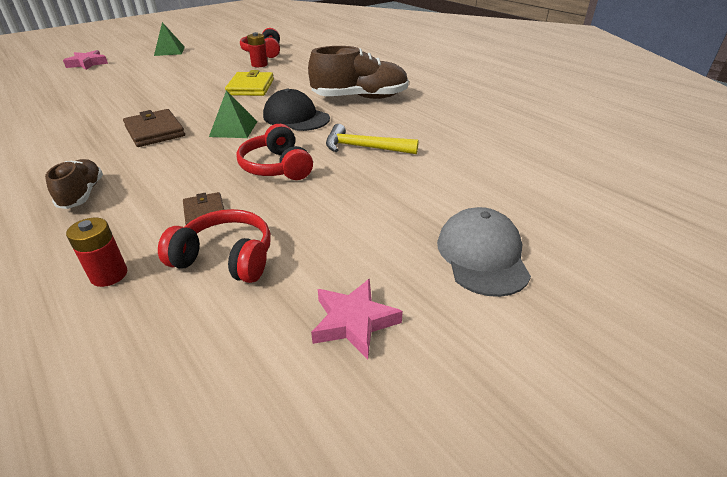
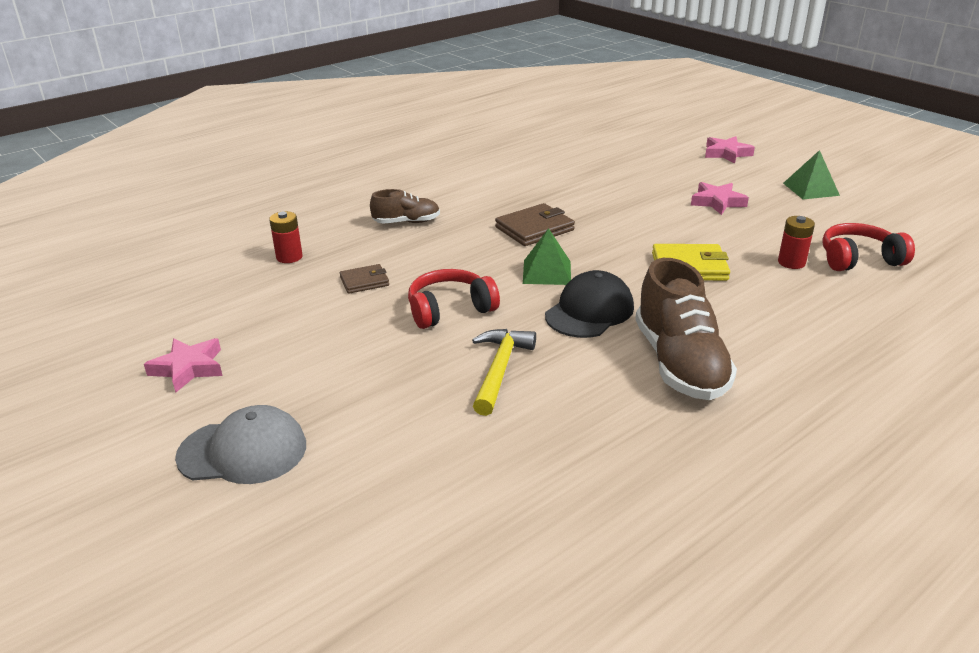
camera: 90 degrees right, 5 degrees down
(165, 73) = (717, 202): none -> pink star
(225, 258) = (292, 301): red headphones -> none

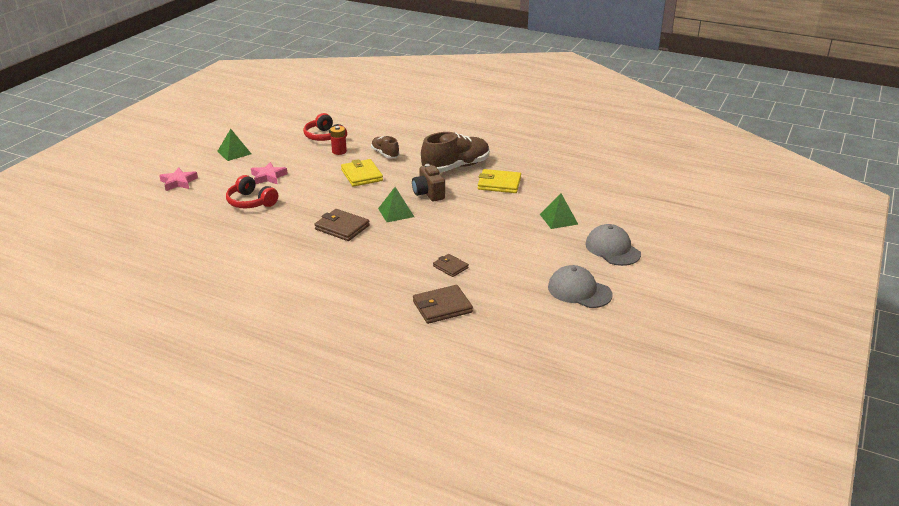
camera: 115 degrees left, 0 degrees up
(188, 368) = (579, 291): pink star -> grey cap
(289, 257) = (442, 307): red battery -> brown wallet
(396, 424) = (558, 219): none -> green pyramid
(406, 222) = (361, 277): brown shoe -> brown shoe (385, 154)
(450, 310) = (458, 231): red headphones -> red headphones (251, 202)
(499, 369) = (498, 205): yellow hammer -> none
(580, 395) = (499, 184): none -> yellow wallet
(589, 311) = (428, 193): black cap -> brown camera

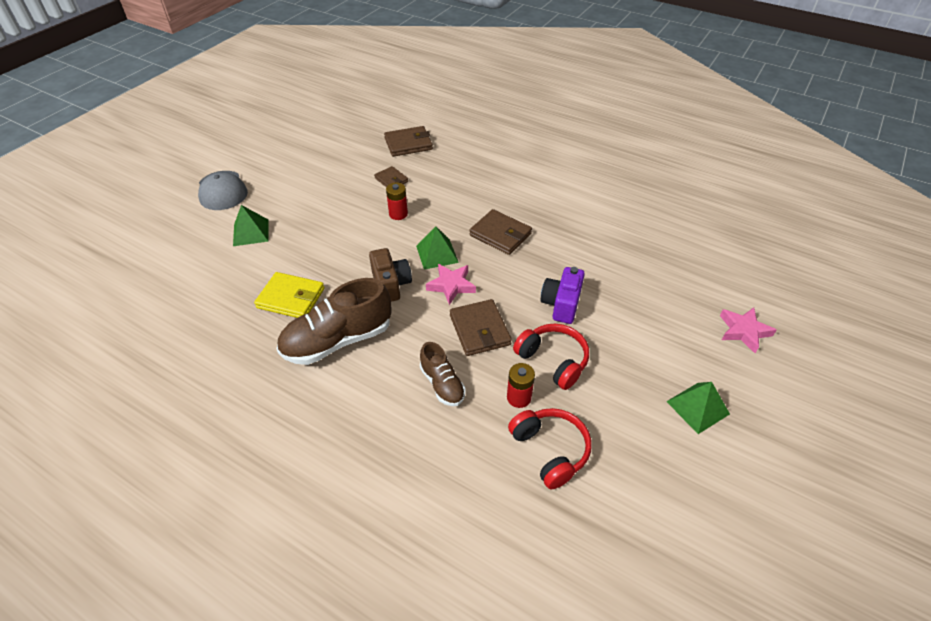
camera: 175 degrees left, 15 degrees up
(251, 202) = (621, 283): red headphones -> red headphones (553, 360)
(268, 177) = (616, 335): pink star -> pink star (451, 285)
(301, 189) = (561, 304): none -> purple camera
(361, 175) = (480, 330): yellow wallet -> brown wallet
(435, 238) = (398, 214): none -> red battery
(579, 291) = (285, 151): grey cap -> none

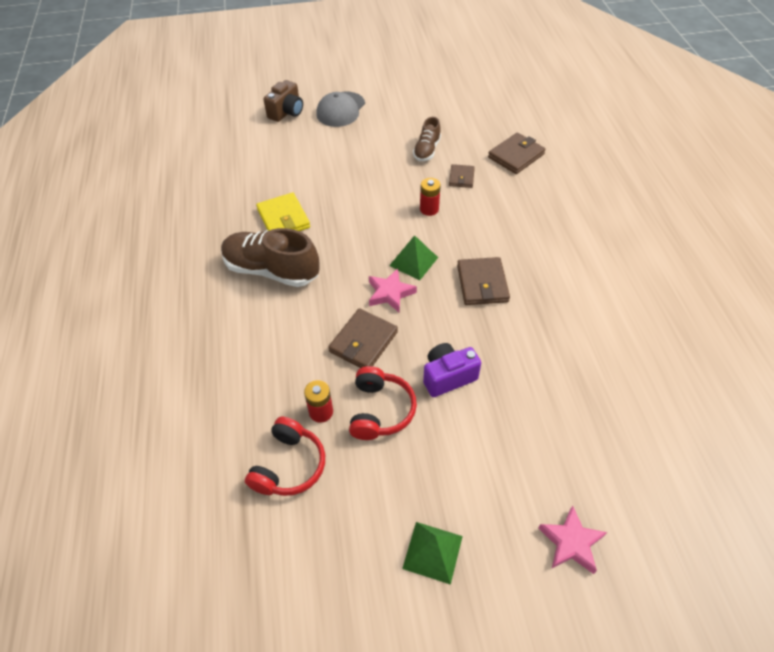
camera: 50 degrees right, 5 degrees up
(251, 232) = (319, 153): green pyramid -> none
(391, 285) = (352, 259): brown camera -> brown camera (286, 112)
(408, 144) = (516, 156): brown wallet -> brown wallet turned 75 degrees counterclockwise
(442, 384) = (289, 356): brown shoe -> brown shoe (427, 150)

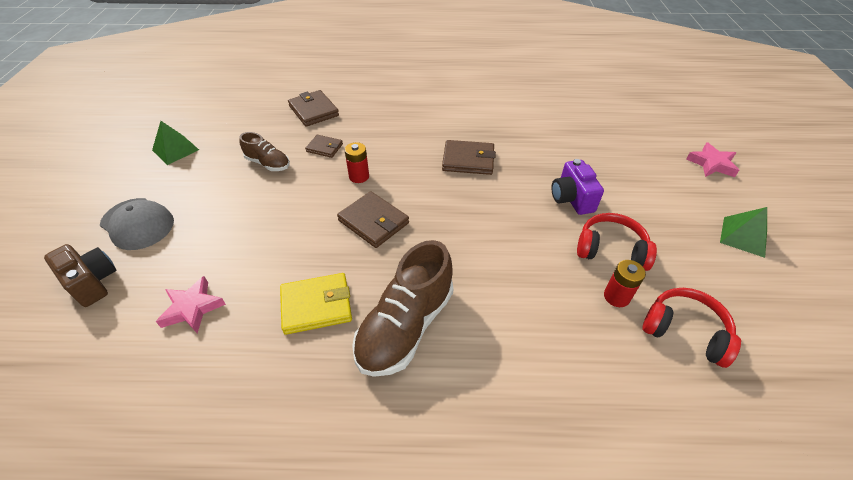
camera: 80 degrees left, 5 degrees down
(363, 342) = (528, 251): brown wallet -> brown wallet (373, 222)
(390, 293) = (467, 222): pink star -> pink star (192, 308)
(413, 261) = (428, 199): green pyramid -> green pyramid (175, 150)

